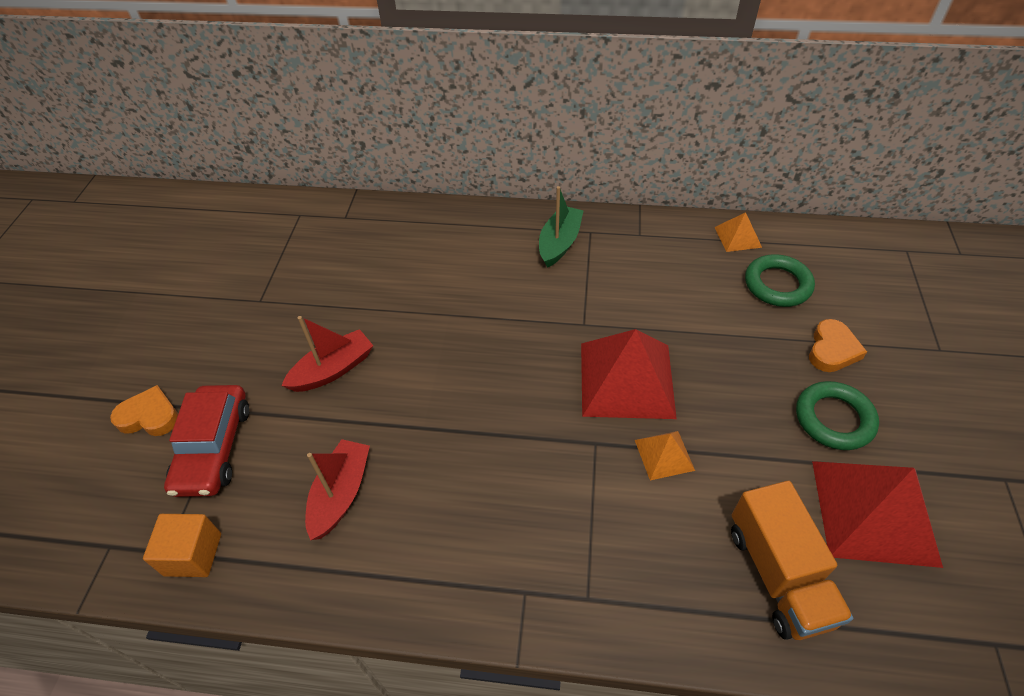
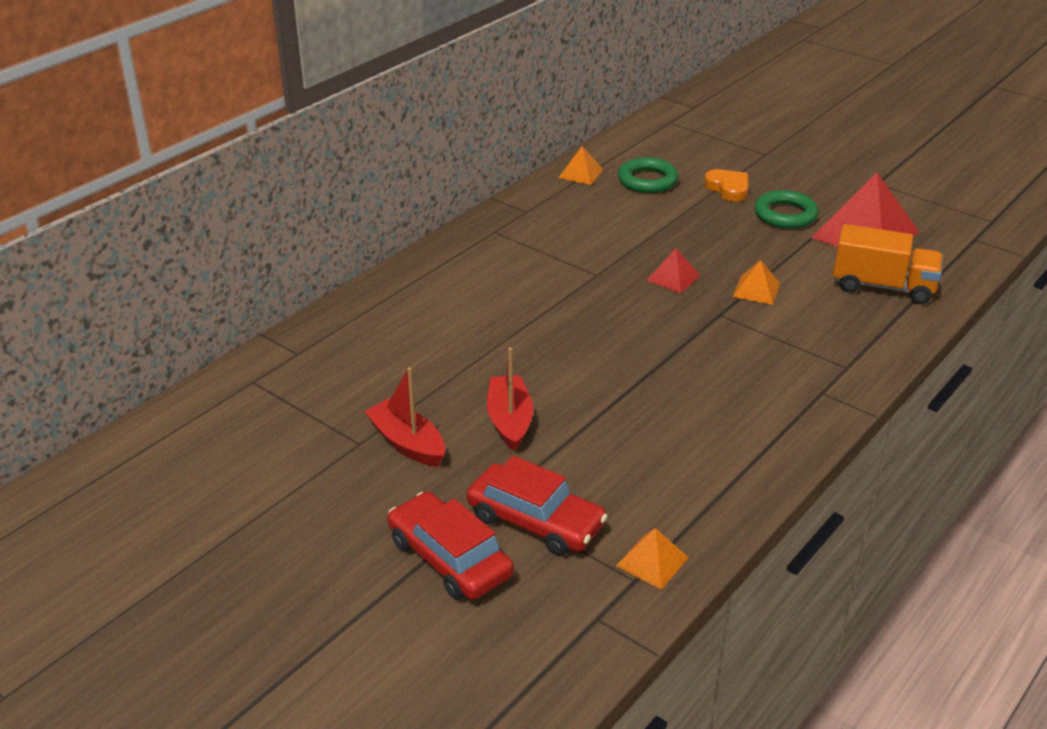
camera: 60 degrees left, 15 degrees down
(149, 416) = (449, 558): orange heart -> red car
(193, 554) = (652, 561): orange cube -> orange pyramid
(341, 494) = (659, 456): red boat -> red boat (407, 443)
(559, 243) = (490, 250): green boat -> none
(626, 379) = (673, 278): red pyramid -> red pyramid, size x0.48

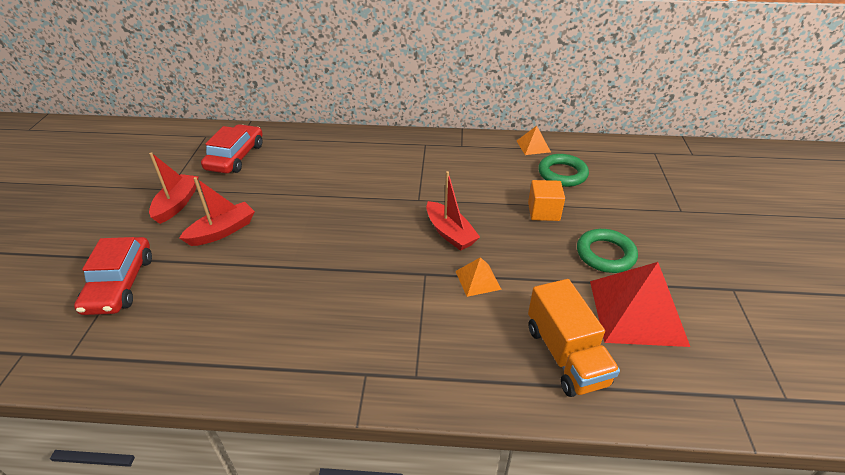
camera: 55 degrees right, 5 degrees up
(449, 558) = (69, 264): red car -> red car (235, 157)
(652, 561) = (93, 357): orange pyramid -> none
(673, 278) = (450, 233): red pyramid -> red boat
(695, 216) = (543, 211): none -> orange cube
(728, 189) = (603, 212): orange heart -> none

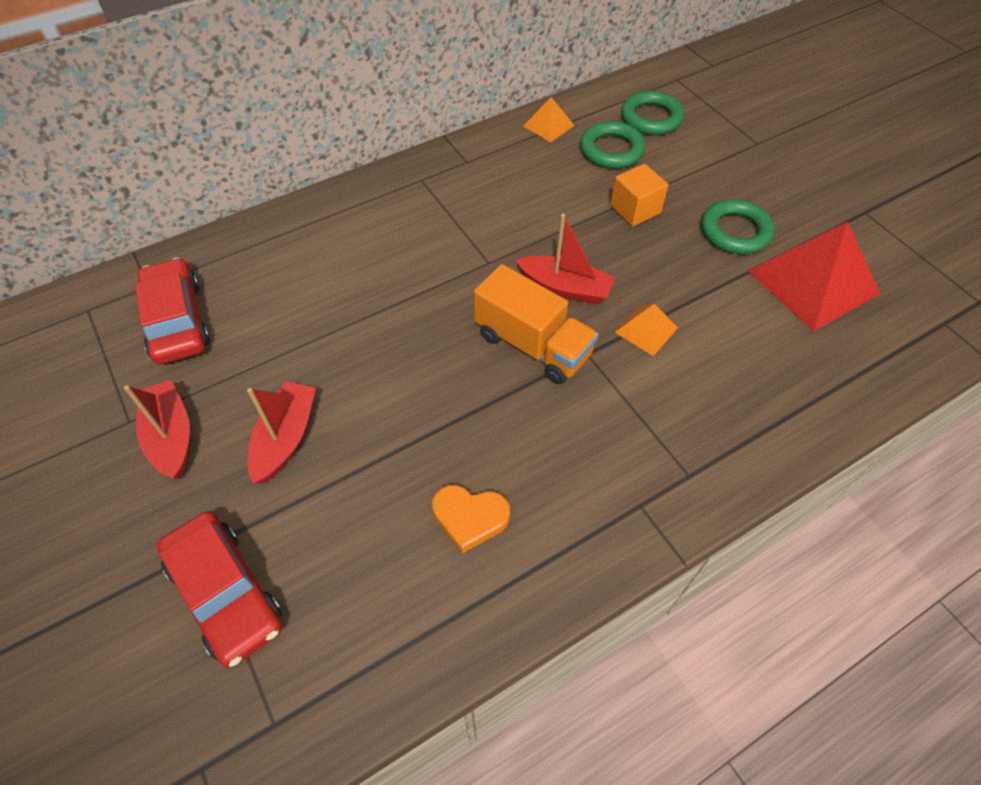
camera: 35 degrees left, 15 degrees up
(264, 320) = (470, 518): none -> orange heart
(565, 355) = (795, 365): orange truck -> orange truck (532, 345)
(610, 167) = (651, 118): none -> green ring

